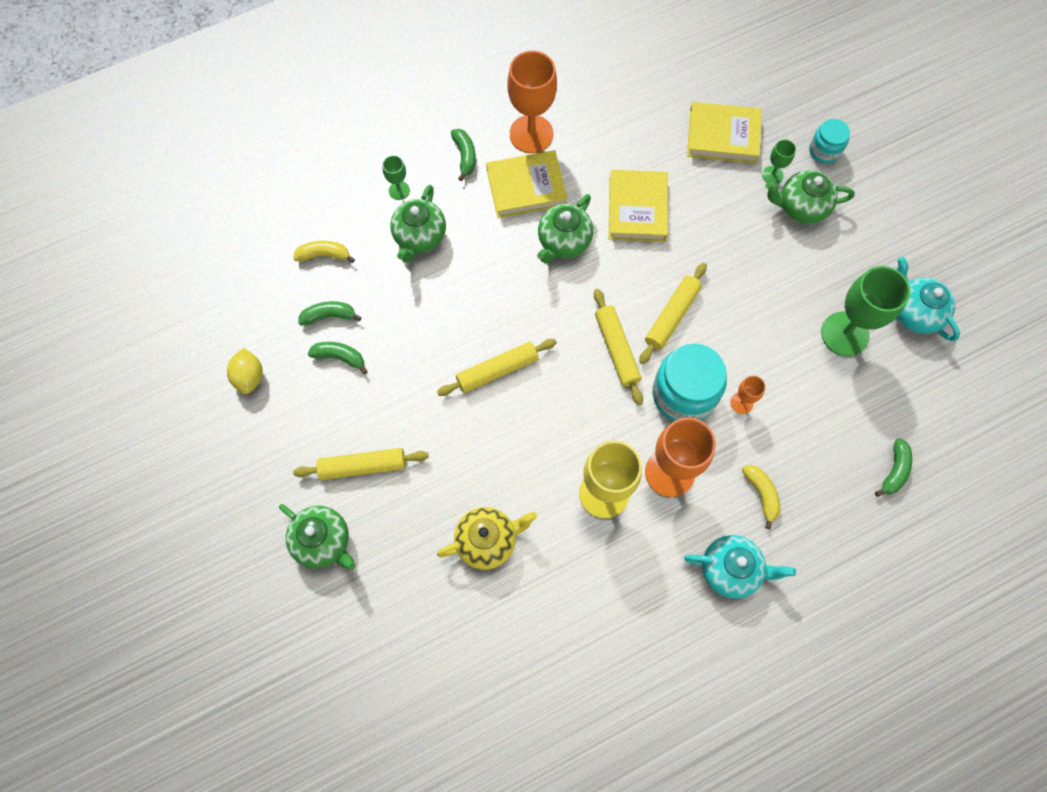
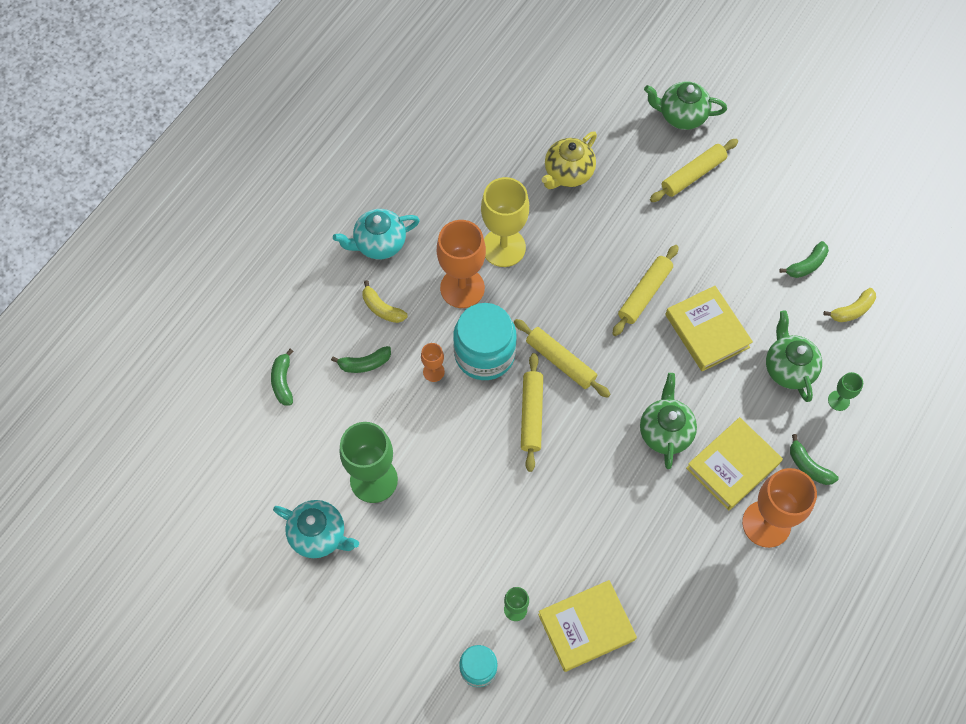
camera: 150 degrees right, 5 degrees down
(249, 377) = (826, 190): yellow lemon -> none
(339, 357) = (772, 239): green banana -> green banana (365, 363)
(637, 209) = (620, 500): yellow book -> yellow book (707, 331)
(801, 207) = (471, 588): green teapot -> none

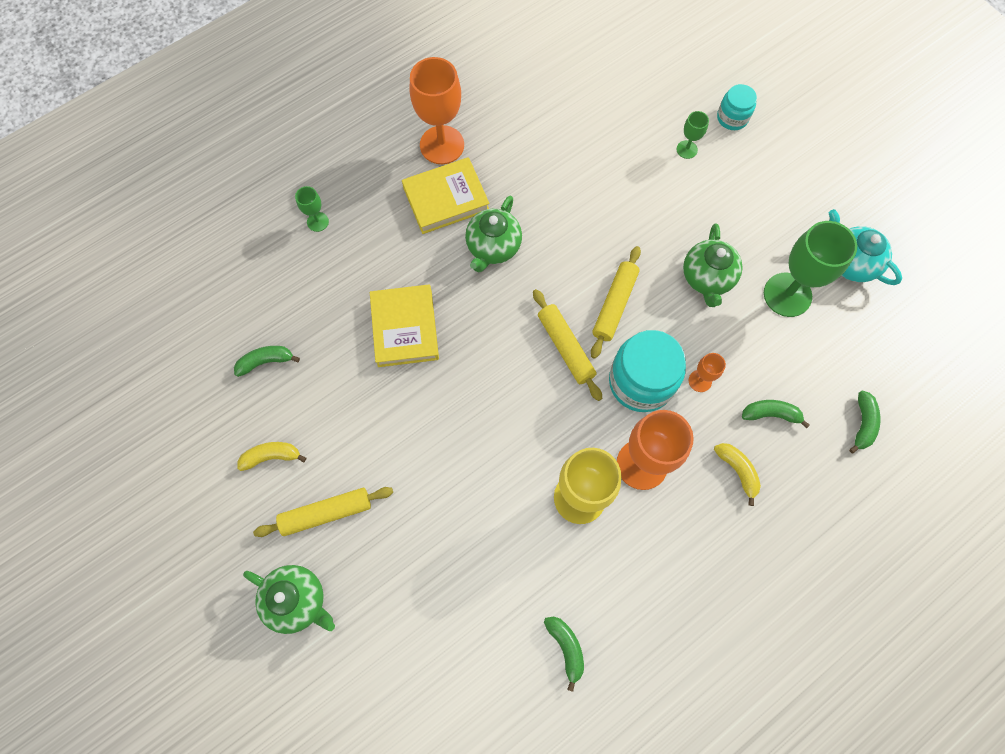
camera: 160 degrees left, 5 degrees up
(379, 244) = (721, 554): turquoise teapot -> none
(568, 173) = (469, 569): yellow teapot -> none
(586, 627) = (631, 119): yellow book -> none
(644, 294) = (448, 389): yellow rolling pin -> none
(788, 368) = (346, 265): green teapot -> green teapot (707, 278)
(808, 466) = (379, 177): green banana -> green banana (566, 648)
(852, 310) = (251, 300): yellow banana -> yellow banana (271, 456)

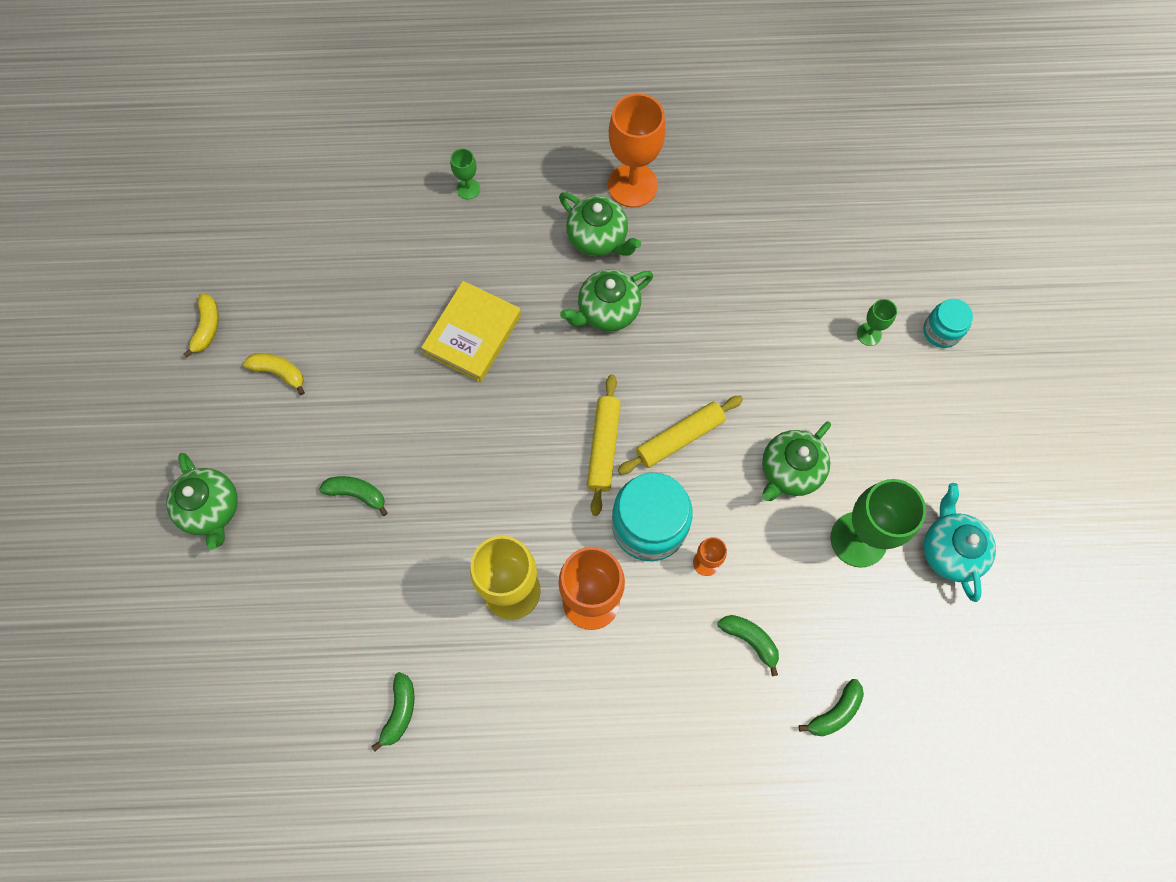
camera: 35 degrees right, 0 degrees up
(266, 362) = (334, 287): green banana -> green banana (357, 494)
(326, 513) = (288, 452): yellow rolling pin -> none
(446, 199) = (598, 238): yellow book -> green teapot
(737, 471) = (676, 669): yellow banana -> yellow banana (207, 327)

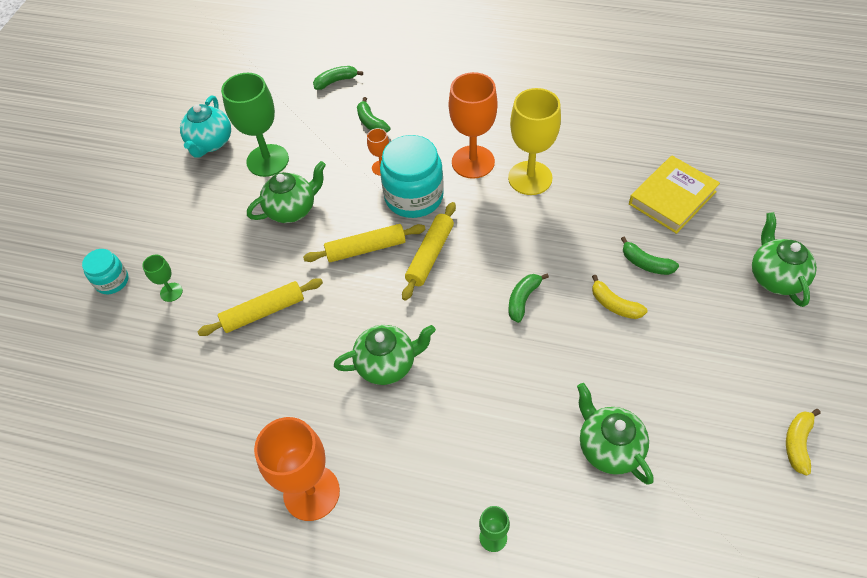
camera: 160 degrees left, 15 degrees down
(279, 372) = (717, 379): yellow banana -> yellow banana (614, 305)
(399, 711) = (624, 129): green banana -> green banana (523, 300)
(473, 334) = (521, 372): yellow book -> yellow book (672, 198)
(598, 238) = (370, 440): green teapot -> green teapot (608, 447)
(758, 336) = (263, 312): none -> yellow rolling pin

